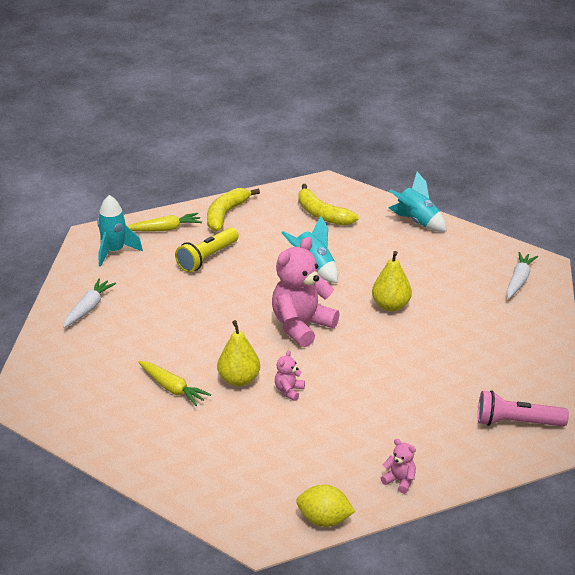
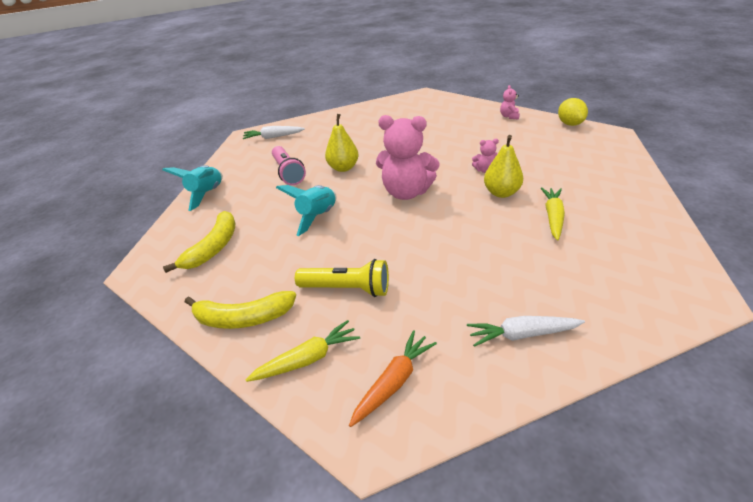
camera: 115 degrees left, 5 degrees up
(114, 252) = (393, 382): turquoise rocket -> orange carrot
(164, 229) = (307, 359): yellow carrot -> yellow carrot turned 105 degrees clockwise
(516, 423) = (421, 105): pink flashlight -> pink flashlight (288, 173)

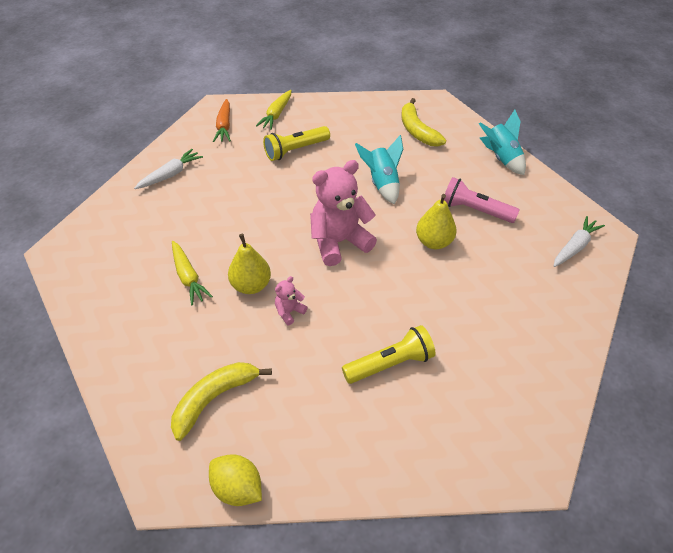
camera: 135 degrees right, 10 degrees up
(243, 318) = (334, 112): yellow banana -> yellow banana (214, 399)
(447, 133) = (390, 364): none -> yellow flashlight
(509, 116) = (340, 462): pink teddy bear -> none

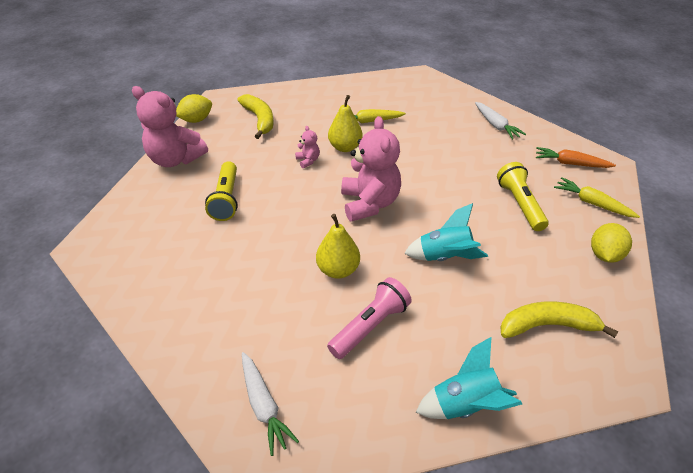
camera: 110 degrees right, 5 degrees down
(335, 109) = (604, 255): none -> yellow lemon
(342, 462) = (175, 159): none -> pink teddy bear

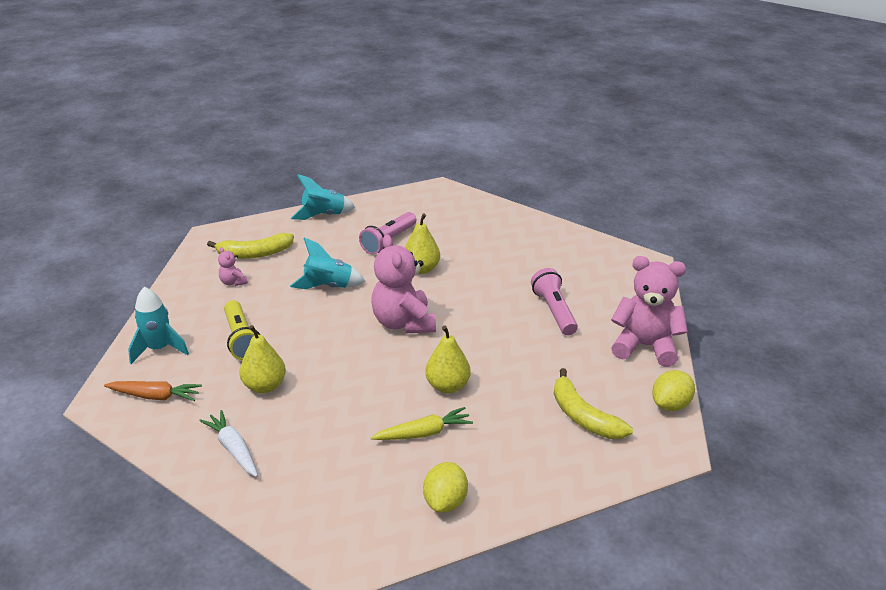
camera: 170 degrees right, 10 degrees down
(226, 199) = (554, 311): yellow flashlight -> pink flashlight
(264, 405) = (448, 204): white carrot -> none
(308, 160) = (487, 362): pink teddy bear -> pink teddy bear (233, 282)
(486, 162) = (265, 386): none -> yellow pear
(592, 203) = (159, 349): yellow carrot -> turquoise rocket
(604, 255) = (178, 303): yellow lemon -> yellow lemon (445, 502)

